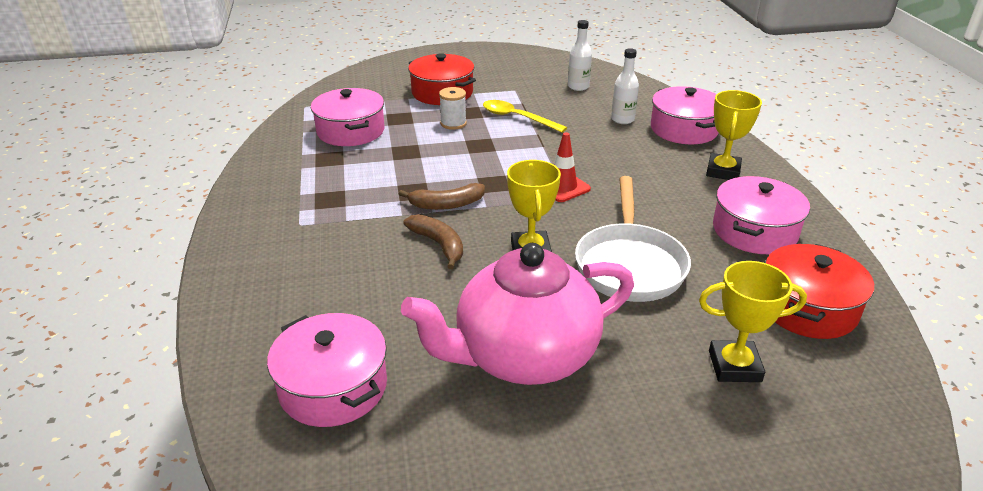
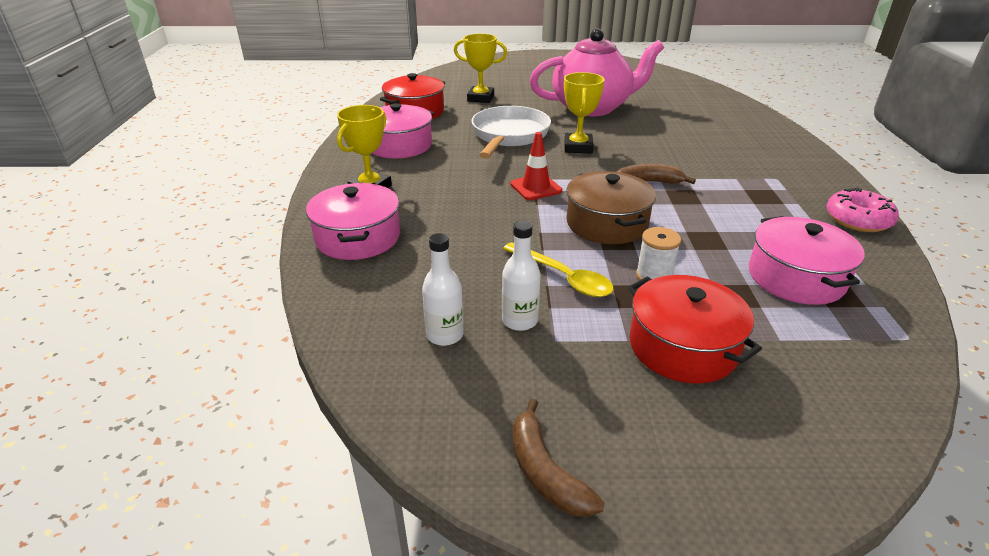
camera: 170 degrees left, 0 degrees up
(257, 181) = (857, 220): none -> pink donut
(333, 387) = (695, 106): pink pot -> none
(439, 245) = (649, 156): brown banana -> brown banana (545, 471)
(488, 157) = (606, 223): none -> brown pot
(622, 119) = (421, 260): white bottle -> white bottle (519, 320)

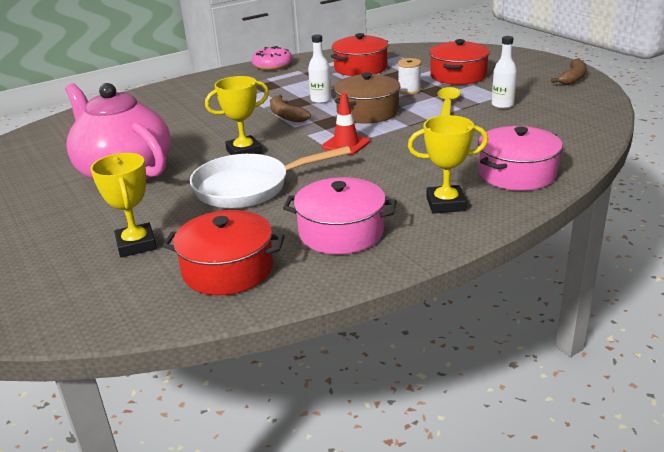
camera: 120 degrees left, 5 degrees down
(445, 335) = (546, 115): white bottle -> white bottle (321, 100)
(795, 277) = (360, 68): pink pot -> red pot

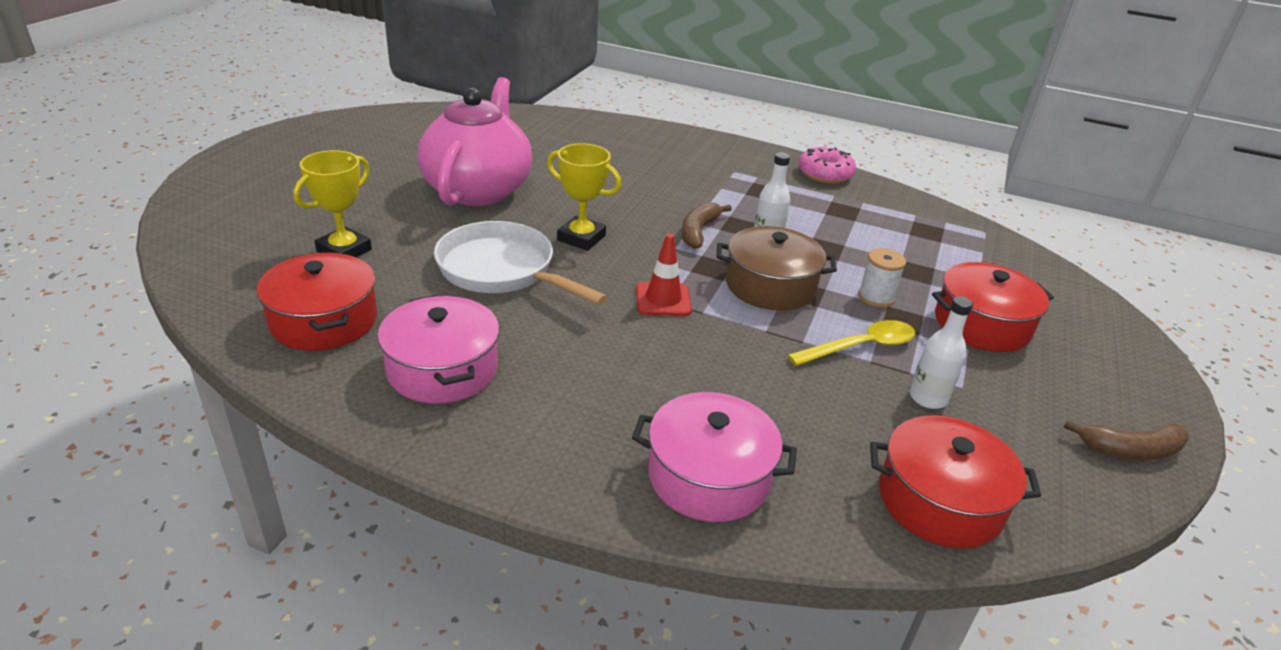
camera: 50 degrees right, 5 degrees up
(360, 68) = (899, 236): red pot -> red pot (940, 501)
(445, 204) = (568, 432): yellow trophy -> none

